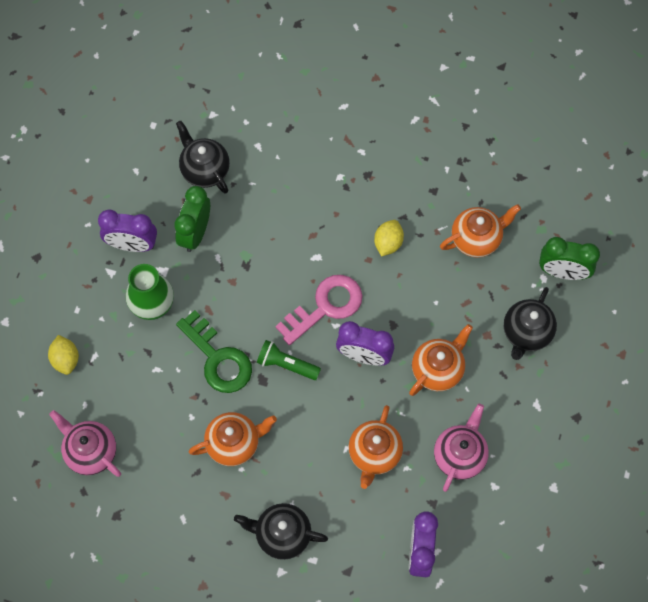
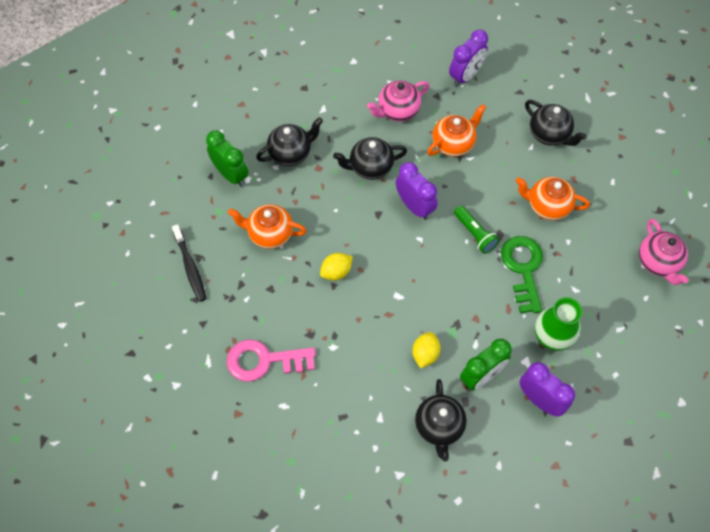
camera: 145 degrees left, 5 degrees down
(65, 359) = (644, 340): yellow lemon -> yellow lemon (425, 354)
(326, 306) = (417, 256): pink key -> pink key (264, 361)
(438, 369) = (370, 167): orange teapot -> black teapot
(519, 164) = (190, 267): none -> black toothbrush

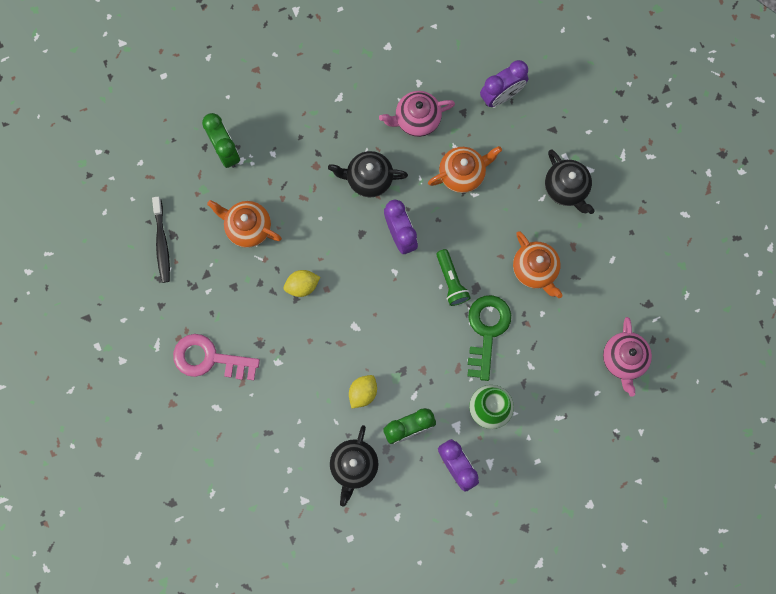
camera: 15 degrees right, 15 degrees up
(291, 153) = (292, 141): black teapot -> none
(547, 206) = (535, 269): orange teapot -> orange teapot turned 150 degrees counterclockwise

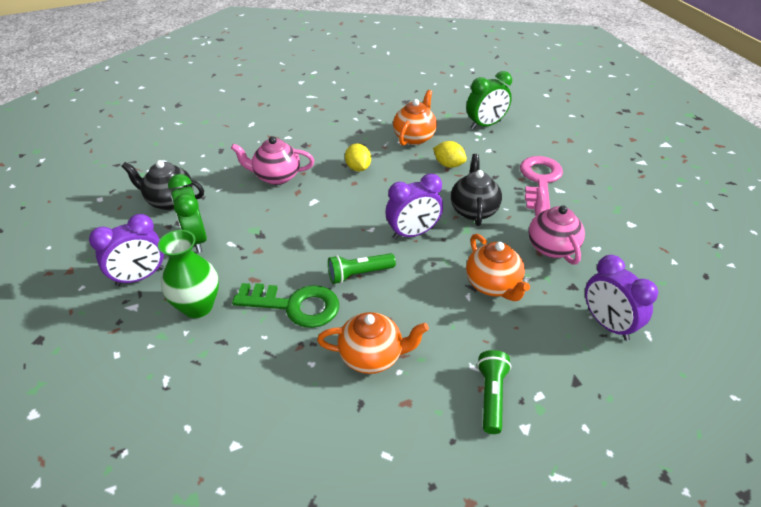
camera: 90 degrees right, 35 degrees down
(162, 243) = (397, 96): black toothbrush -> none
(209, 358) = (295, 119): pink key -> pink key (540, 180)
(363, 392) = (243, 206): yellow lemon -> yellow lemon (448, 165)
(535, 269) = (372, 356): orange teapot -> orange teapot turned 150 degrees counterclockwise
(566, 188) = (491, 396): black teapot -> green flashlight
(623, 359) = (229, 467): pink teapot -> pink teapot (276, 177)

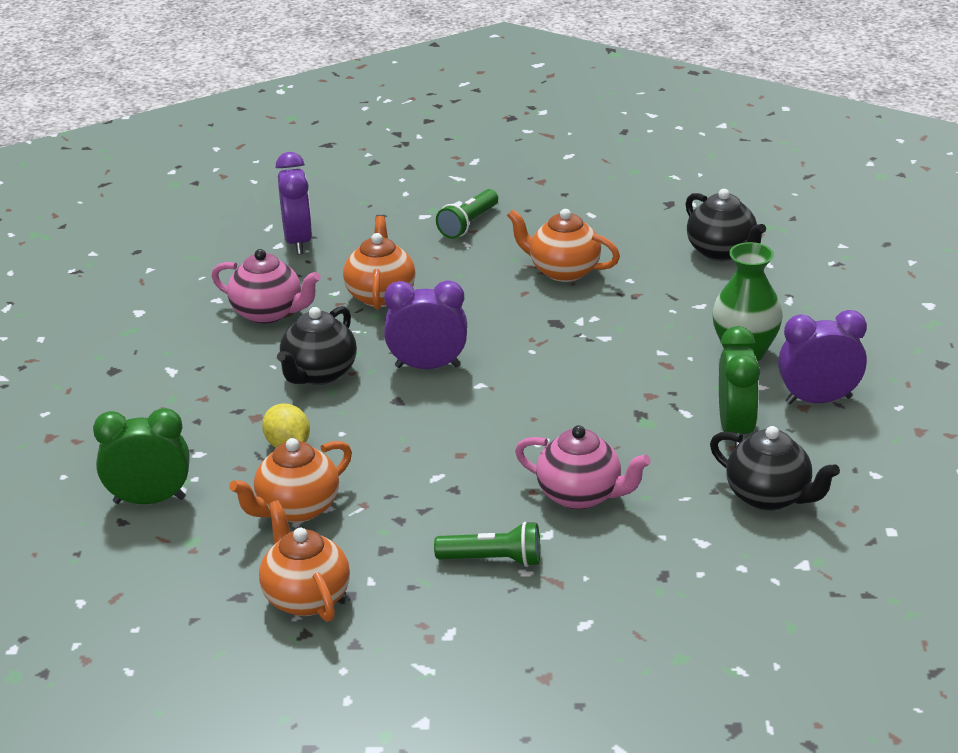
camera: 155 degrees left, 10 degrees down
(237, 433) = (722, 252): none -> black teapot
(295, 305) = (625, 328): green key -> none
(358, 168) = (437, 476): yellow lemon -> none
(359, 274) = (531, 340): green flashlight -> green flashlight (493, 560)
(378, 106) = (306, 597): none -> orange teapot
(540, 180) = (180, 389): pink key -> none
(551, 246) = (268, 313): pink teapot -> pink teapot turned 75 degrees counterclockwise

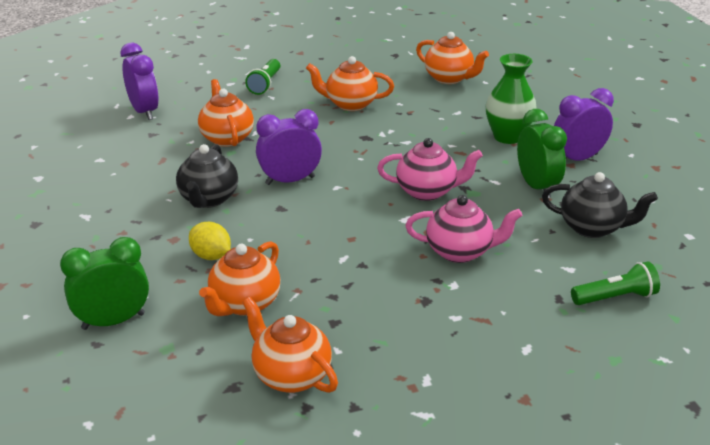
camera: 20 degrees left, 0 degrees up
(268, 313) = (146, 163): pink teapot -> pink teapot (427, 191)
(493, 560) = (425, 313): green flashlight -> green flashlight (615, 297)
(722, 252) = (449, 78): black teapot -> orange teapot

